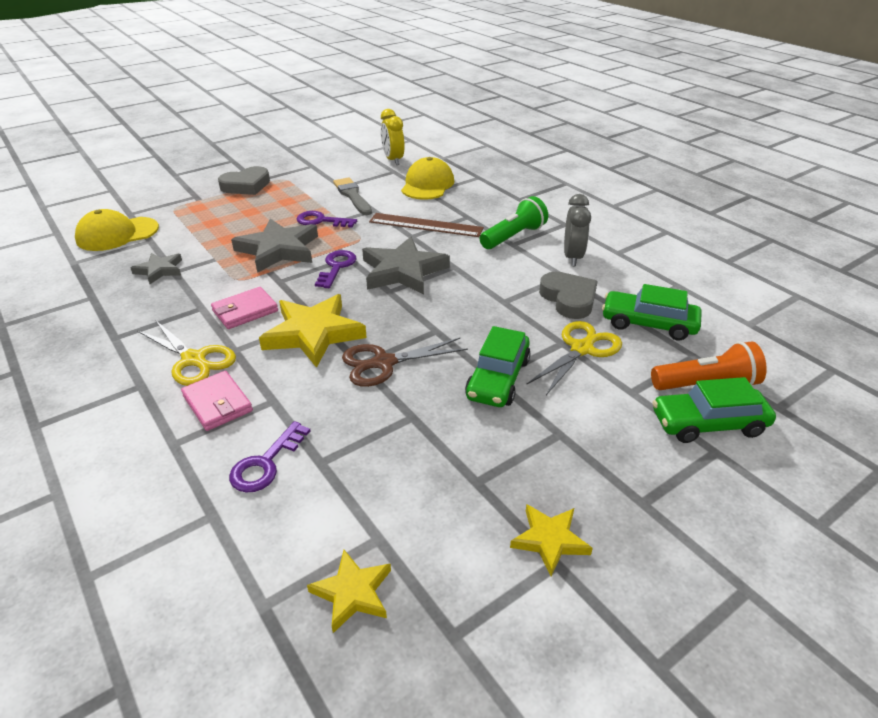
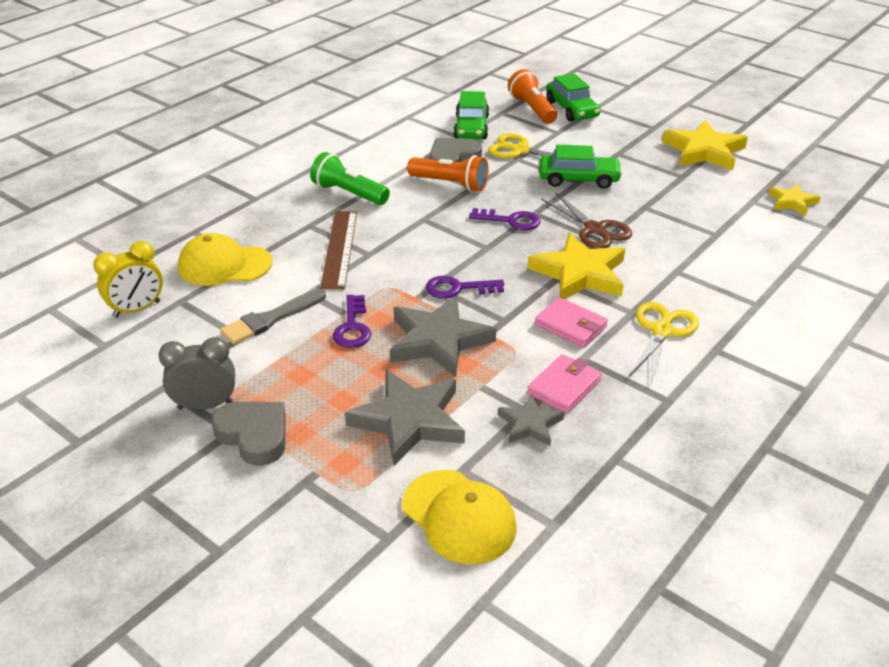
camera: 105 degrees left, 0 degrees up
(217, 403) = (701, 297): pink wallet -> pink wallet (564, 387)
(266, 463) = (737, 256): purple key -> purple key (510, 221)
(403, 271) = (446, 246): grey star -> grey star (409, 420)
(514, 289) = (450, 184): none -> orange flashlight
(550, 540) = (704, 151): yellow star -> yellow star, size x1.82
(572, 257) = (379, 161): grey clock -> grey clock (205, 405)

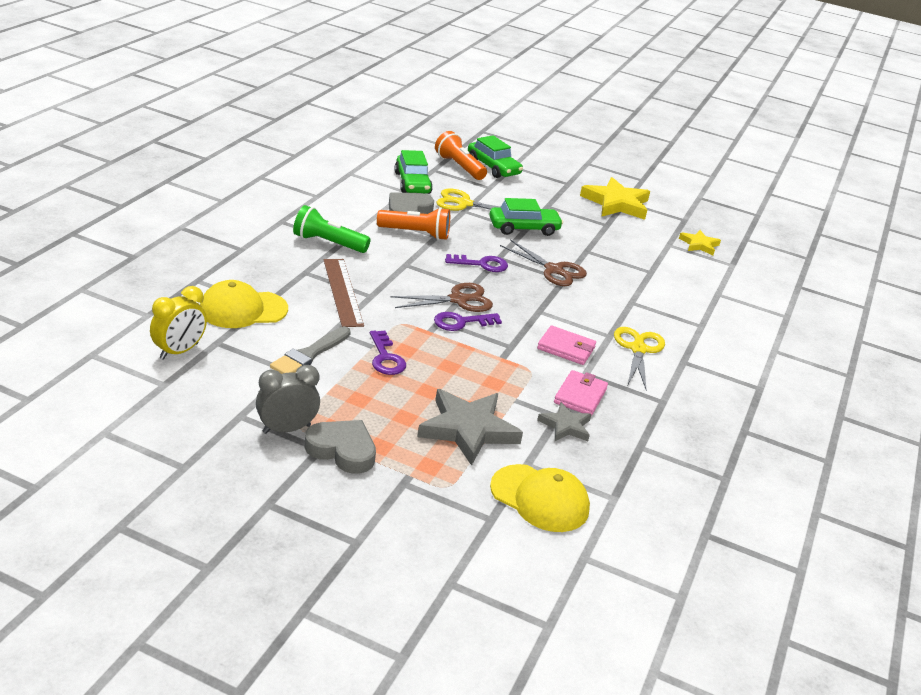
camera: 20 degrees left, 5 degrees down
(438, 341) = (464, 365): grey star -> none
(465, 262) = (458, 300): none -> brown scissors
(580, 274) = (556, 306): yellow star -> none

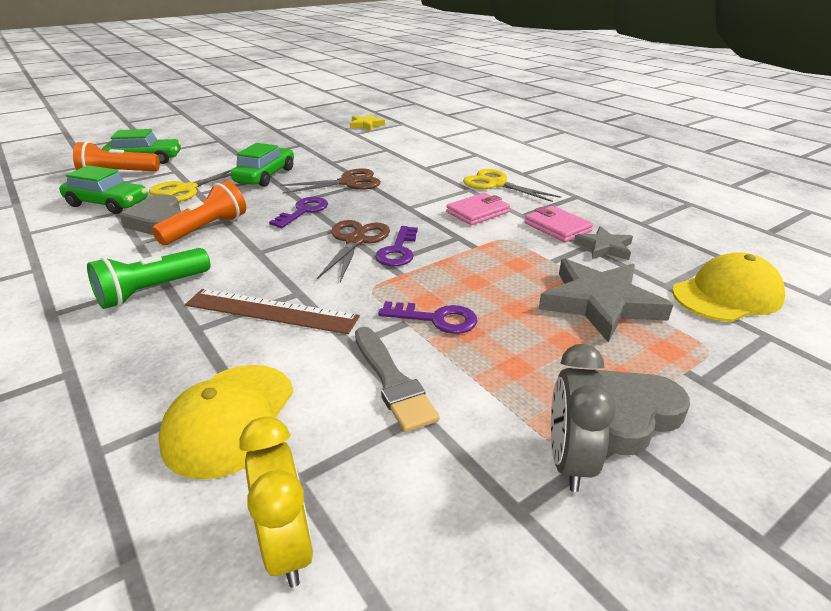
camera: 55 degrees left, 0 degrees up
(616, 203) = (274, 133): yellow star -> none

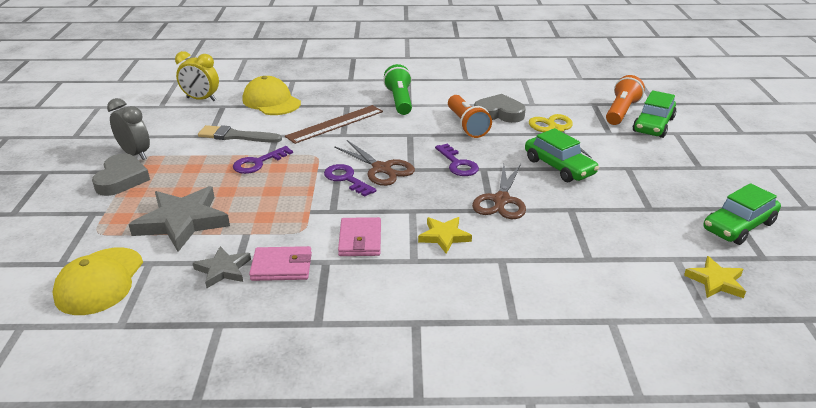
camera: 125 degrees right, 0 degrees up
(107, 204) = (551, 102): green car -> green car (738, 226)
(426, 188) = (444, 236): none -> yellow star
(496, 184) = (406, 284): yellow scissors -> none

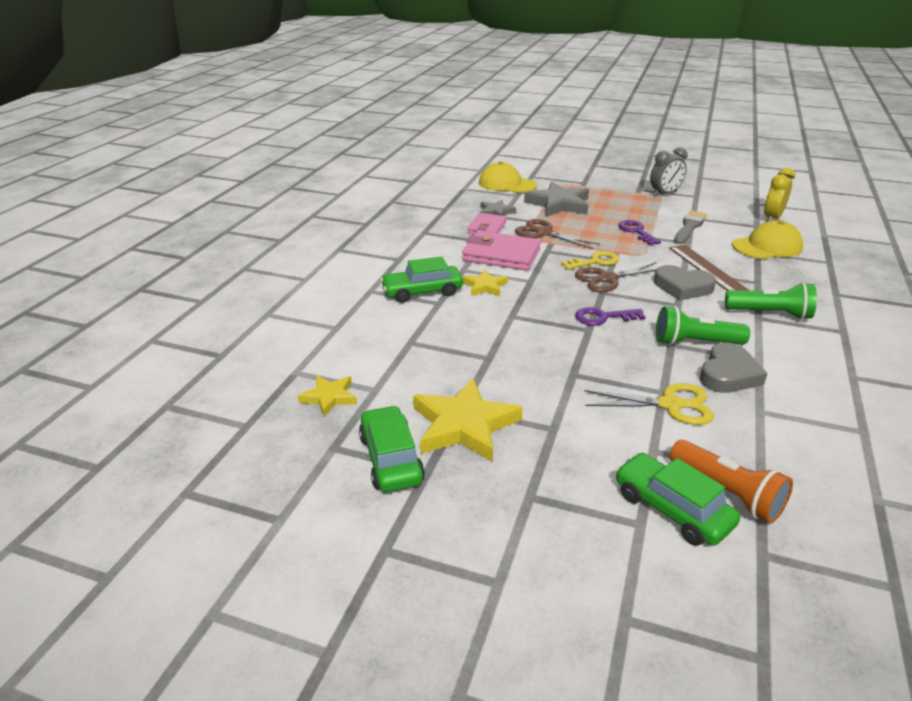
camera: 110 degrees right, 0 degrees up
(121, 179) = (626, 189): grey heart -> grey heart (682, 287)
(346, 179) = (595, 261): purple key -> yellow key
(360, 240) = (501, 255): pink wallet -> pink wallet, size x1.59
(466, 125) = (695, 343): orange flashlight -> green flashlight
(501, 200) = (524, 324): brown scissors -> brown scissors (544, 233)
(559, 167) = (574, 377): green car -> green car (422, 292)
(667, 203) = (464, 425): none -> yellow star

